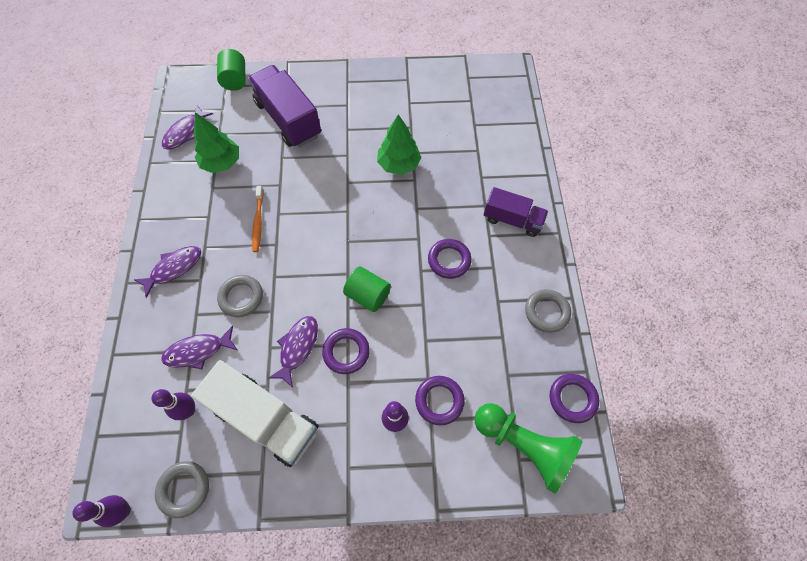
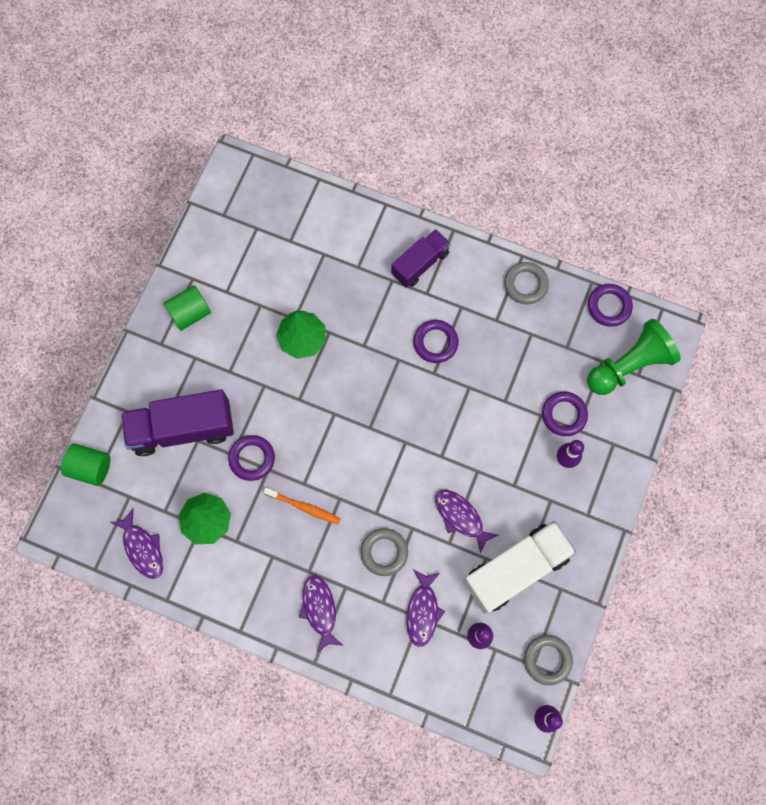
camera: 65 degrees left, 10 degrees up
(346, 352) = (484, 475): purple ring -> purple ring (252, 458)
(368, 295) = (437, 432): green cylinder -> green cylinder (190, 313)

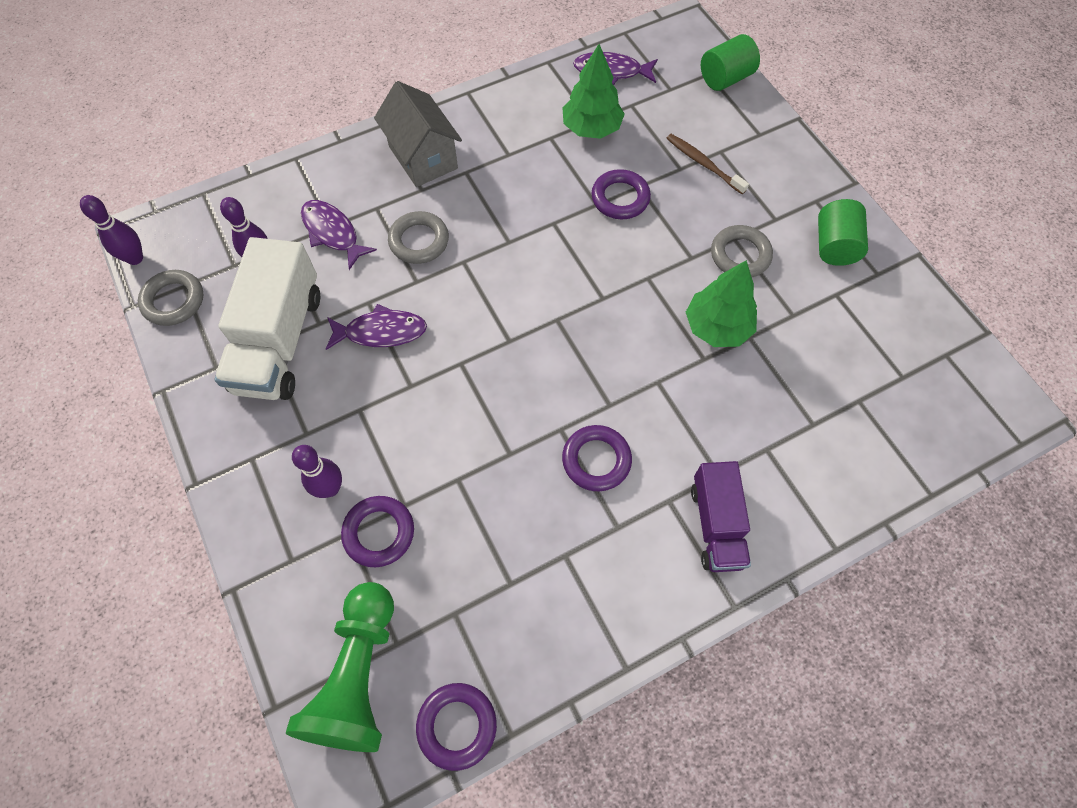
camera: 130 degrees right, 10 degrees down
(182, 428) = (703, 164): purple truck -> brown toothbrush
(304, 507) = (530, 207): orange toothbrush -> none
(320, 609) = (423, 157): purple fish -> grey house
(525, 284) = (582, 636): grey ring -> grey ring (740, 255)

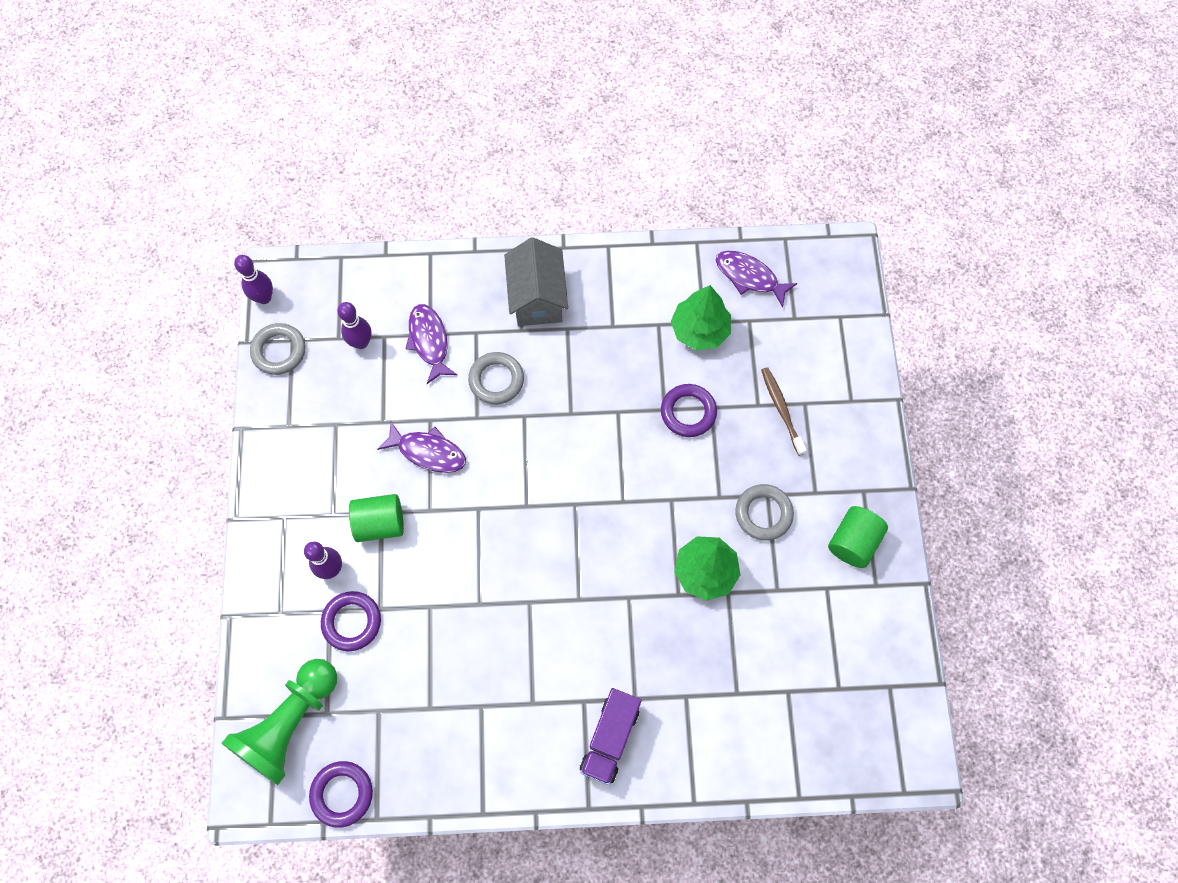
camera: 25 degrees right, 5 degrees up
(279, 341) = (345, 424): white truck -> none
(596, 460) = (544, 641): purple ring -> none
(725, 78) = (852, 328): green cylinder -> green cylinder (380, 523)

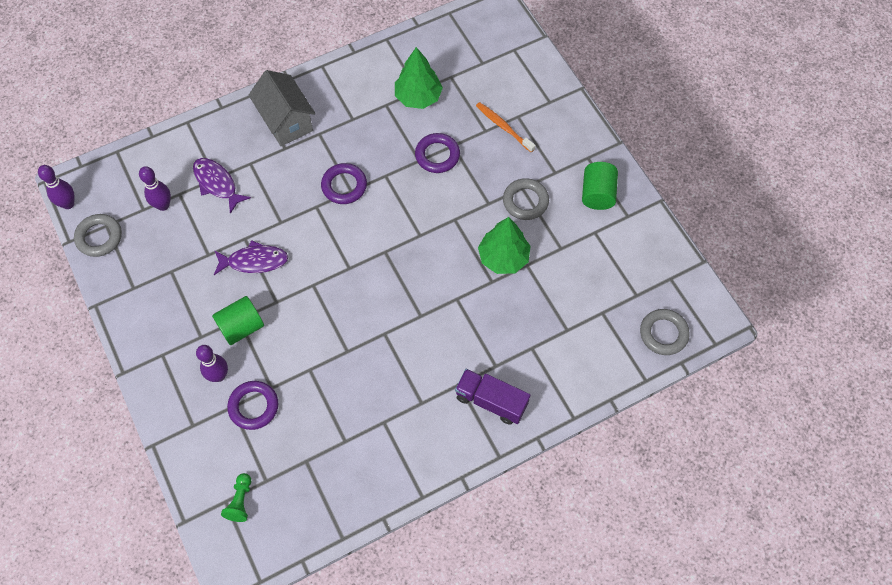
camera: 25 degrees left, 5 degrees down
(290, 724) = (240, 501): green pawn -> green pawn, size x0.45
(342, 794) = (306, 533): purple ring -> purple ring (344, 186)
(496, 380) = (282, 190): grey ring -> grey ring (663, 333)
(610, 738) = (491, 401): purple truck -> purple truck turned 120 degrees clockwise
(749, 277) = (436, 47): purple fish -> none
(781, 410) = (504, 127): brown toothbrush -> orange toothbrush

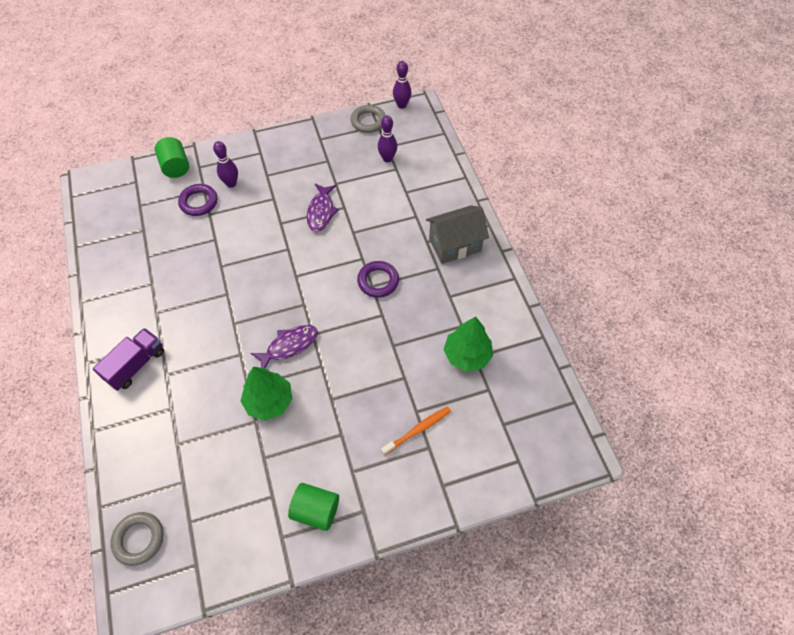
camera: 100 degrees right, 5 degrees down
(217, 183) = (400, 193): purple fish -> purple fish (289, 346)
(240, 501) = (131, 189): green pawn -> none
(241, 327) = (266, 199): green cylinder -> green cylinder (176, 167)
(437, 155) = (395, 362): purple ring -> none
(525, 201) = (325, 434): grey ring -> none

